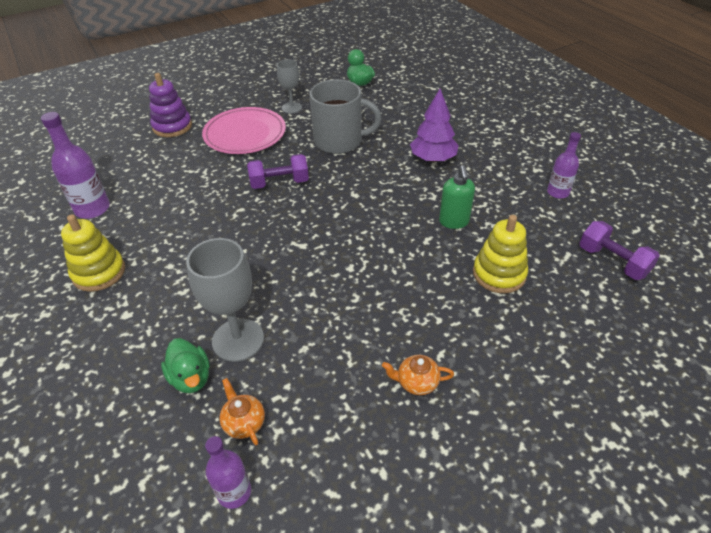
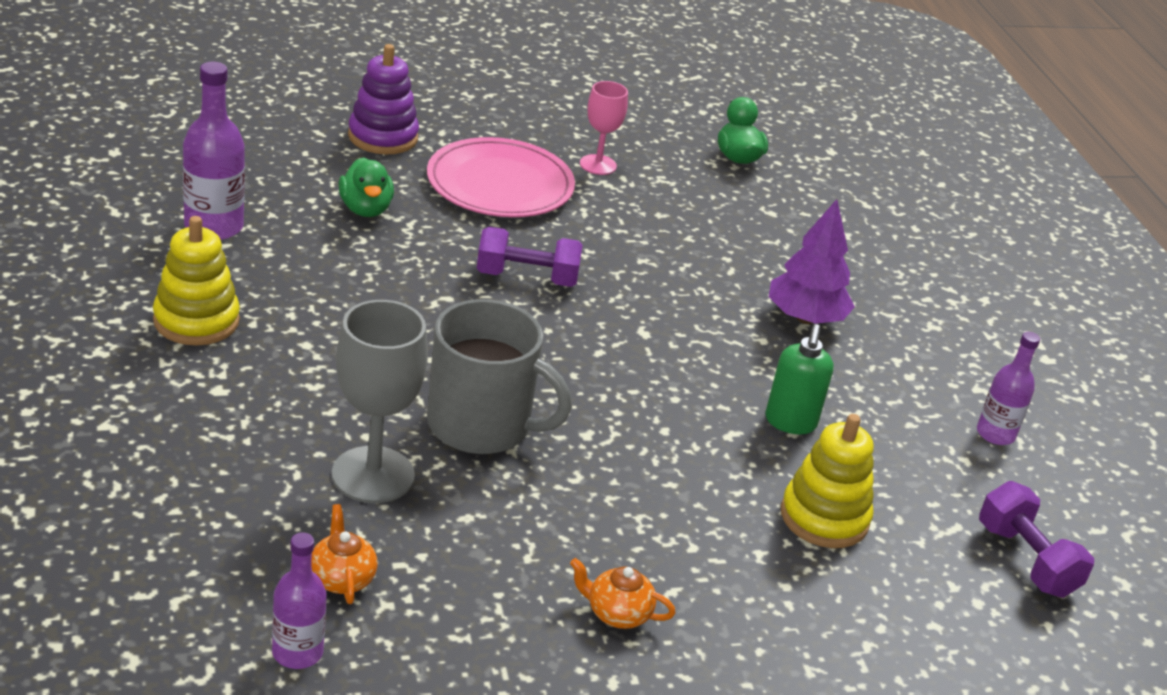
camera: 10 degrees right, 10 degrees down
(191, 378) = (286, 500): green duck -> green duck (365, 209)
(291, 108) = (598, 165): grey goblet -> pink goblet
(339, 141) = (656, 243): grey mug -> grey mug (481, 425)

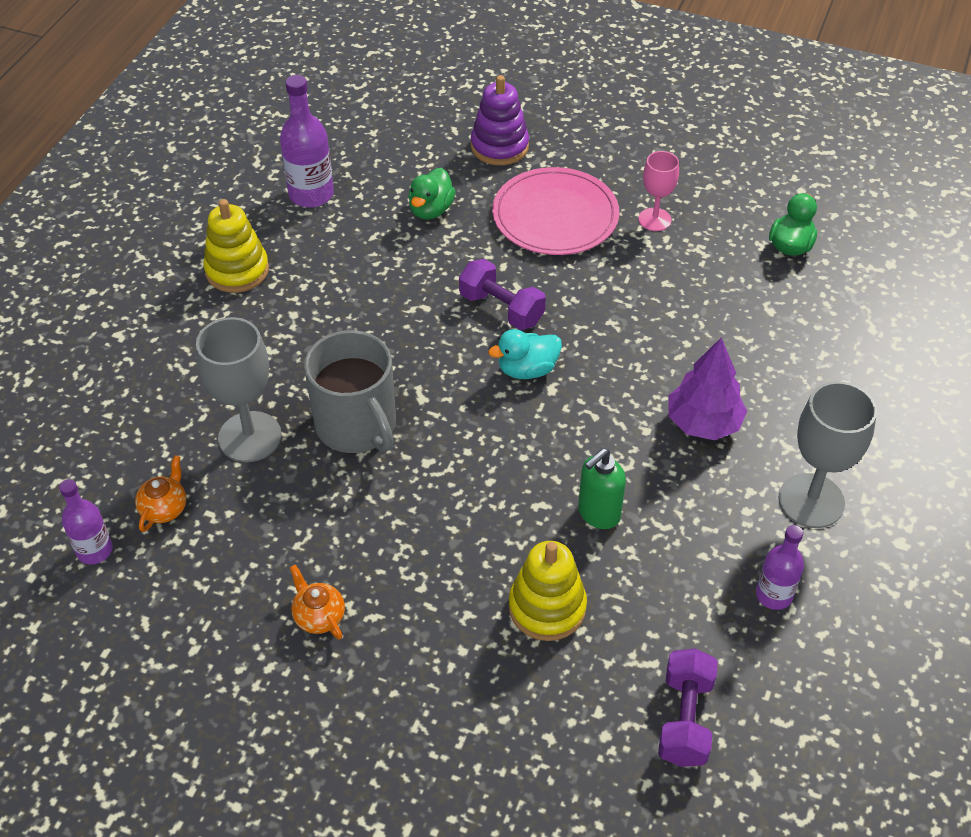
camera: 40 degrees right, 15 degrees up
(604, 323) = (527, 369): none -> turquoise duck
(951, 350) = (811, 501): none -> grey goblet

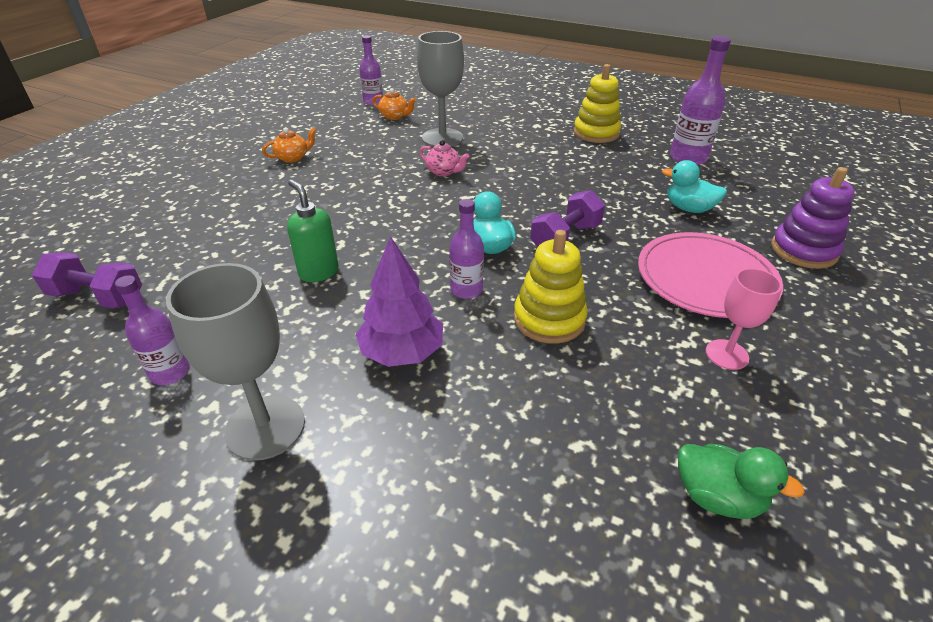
camera: 95 degrees right, 10 degrees down
(357, 425) = (443, 172): grey mug -> pink teapot
(431, 210) = (688, 208): green duck -> turquoise duck
(547, 607) = (244, 240): yellow stacking toy -> yellow stacking toy (549, 319)
(605, 384) = (466, 290): none -> purple bottle

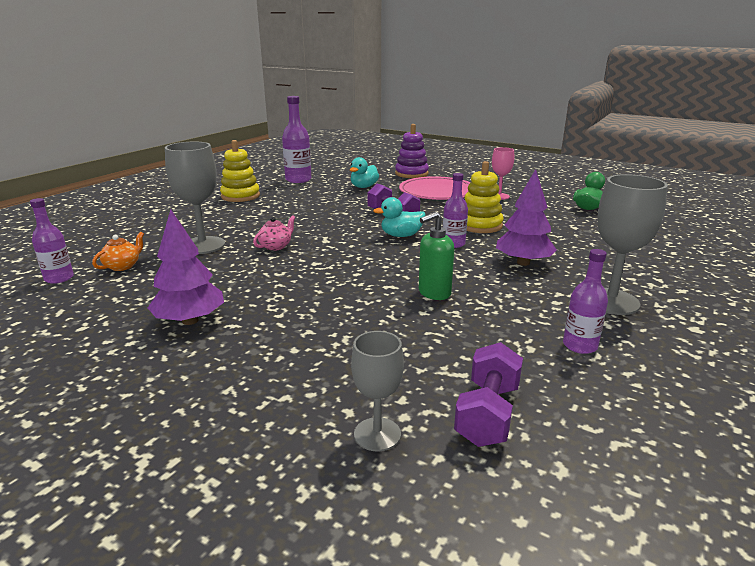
camera: 85 degrees left, 15 degrees down
(107, 246) = (377, 434): none -> grey goblet
(293, 158) = (190, 321): orange teapot -> purple tree

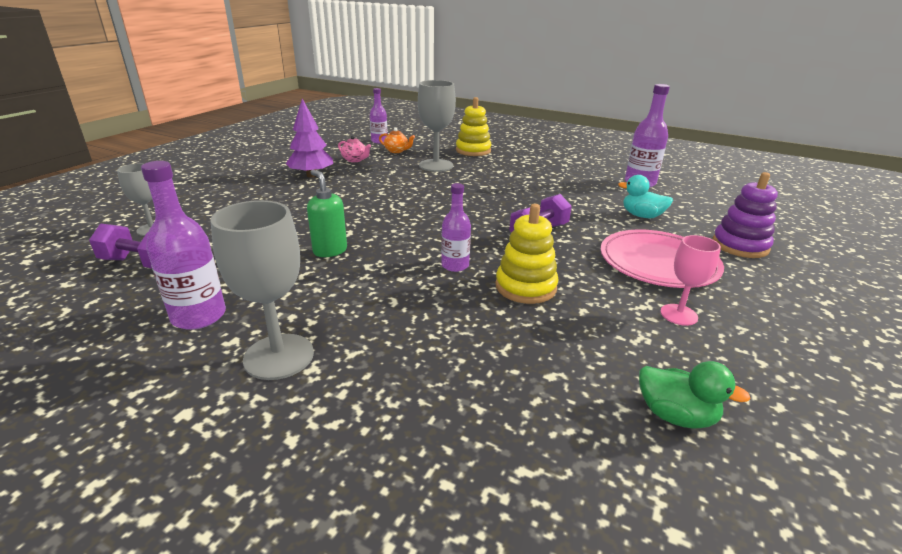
camera: 85 degrees right, 5 degrees up
(240, 196) = (563, 165): yellow stacking toy -> yellow stacking toy (473, 150)
(276, 246) = (436, 187): pink teapot -> pink teapot (355, 160)
(401, 235) = (475, 237): turquoise duck -> none
(523, 262) = (399, 307): purple tree -> none
(580, 346) = (199, 316): purple bottle -> purple bottle, size x1.55

